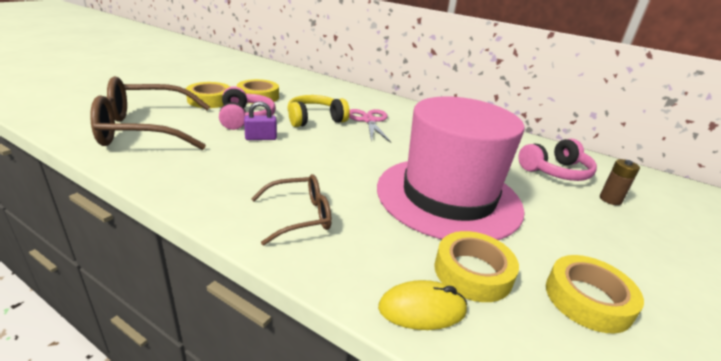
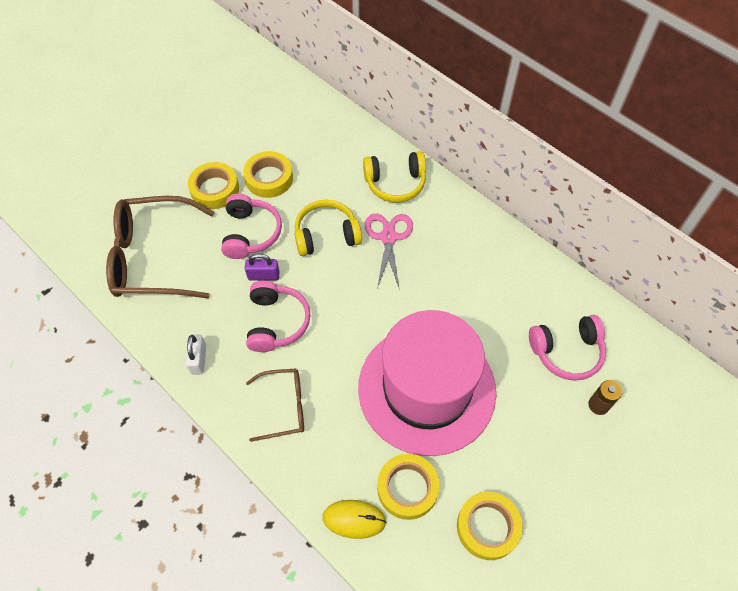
camera: 15 degrees right, 30 degrees up
(192, 187) = (198, 359): none -> white padlock
(279, 162) = (276, 322): none -> pink headphones
(363, 100) = (395, 183): none -> yellow headphones

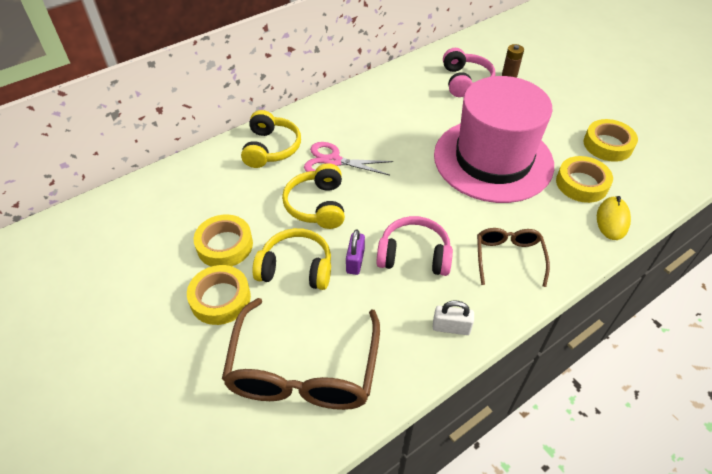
camera: 80 degrees left, 10 degrees down
(250, 233) = (296, 268): pink headphones -> yellow headphones

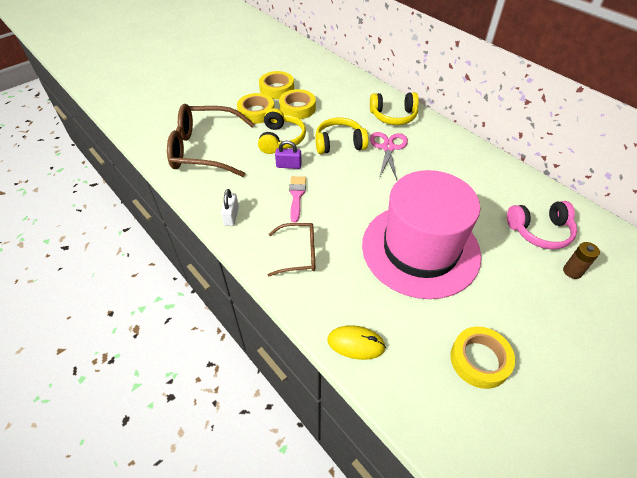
camera: 85 degrees right, 0 degrees up
(414, 255) = (296, 196): pink headphones -> pink brush
(581, 184) = (404, 322): yellow tape -> yellow tape (277, 89)

